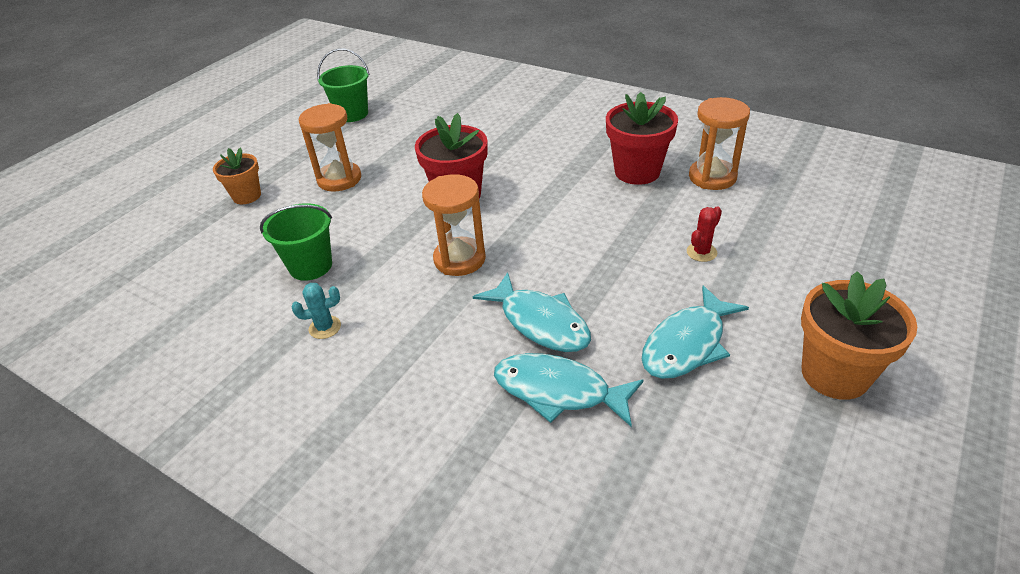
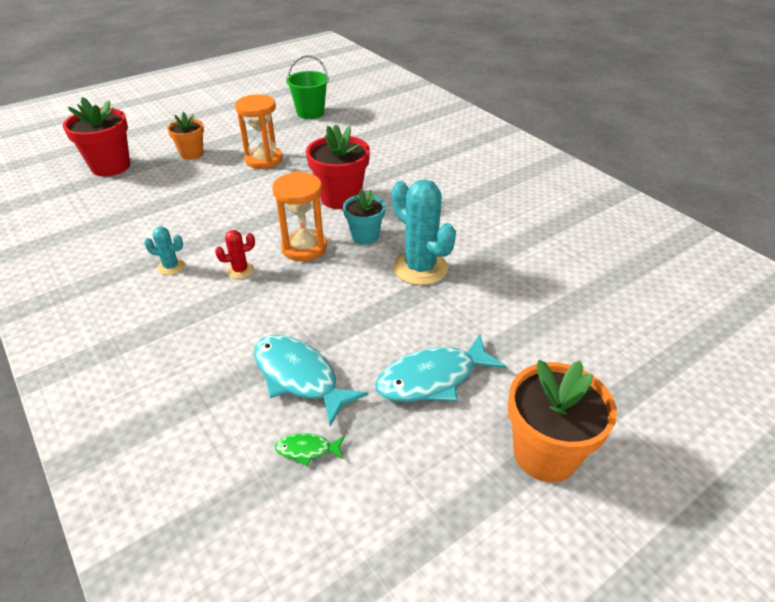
camera: 20 degrees right, 0 degrees up
(310, 266) = (195, 218): green bucket -> none
(514, 227) = (365, 236): none -> turquoise flower pot
(540, 322) = (327, 318): turquoise fish -> none
(594, 242) = (420, 268): none -> turquoise cactus
(622, 458) = (307, 450): none -> green fish
(637, 172) = (502, 221): red flower pot -> red flower pot (111, 166)
(701, 252) = (506, 306): red cactus -> red cactus (240, 270)
(712, 177) = (566, 245): orange hourglass -> none

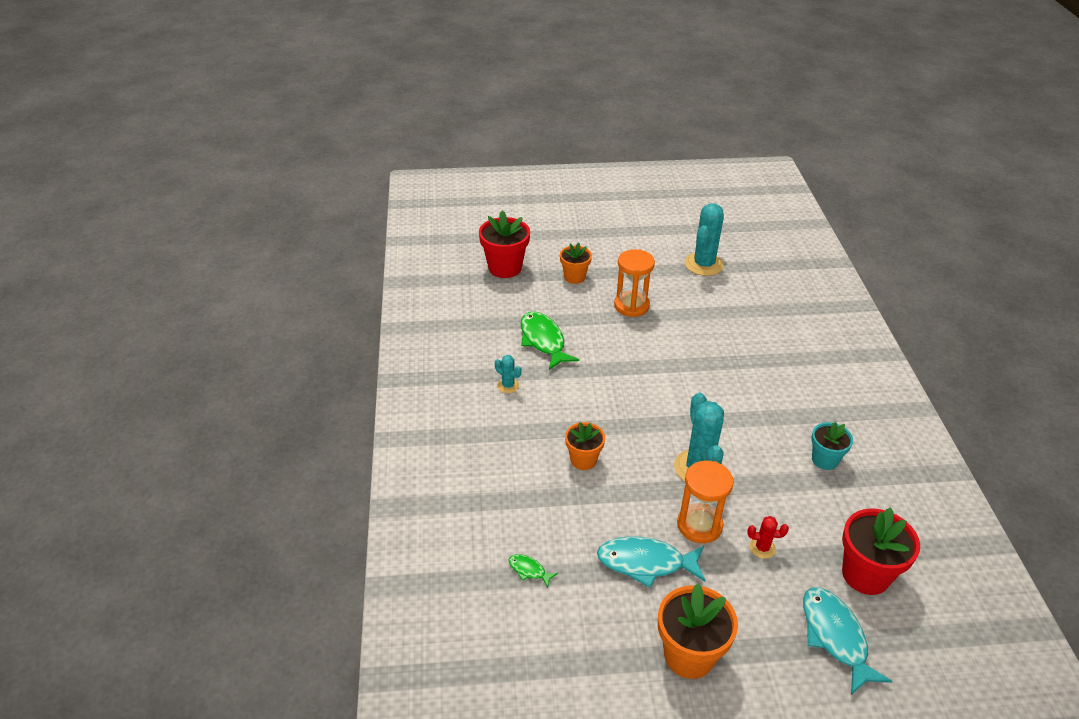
camera: 30 degrees right, 0 degrees up
(189, 214) = (543, 341): none -> green fish
(240, 270) = (556, 410): red cactus -> red cactus (762, 548)
(299, 306) = (583, 460): none -> orange flower pot
(299, 377) = (552, 516): turquoise fish -> turquoise fish (835, 636)
(304, 248) = (616, 409): orange hourglass -> orange hourglass (699, 525)
(310, 113) = (704, 264): green bucket -> turquoise cactus
(340, 198) = (674, 372): red flower pot -> red flower pot (865, 575)
(365, 236) = (672, 419): turquoise flower pot -> turquoise flower pot (824, 460)

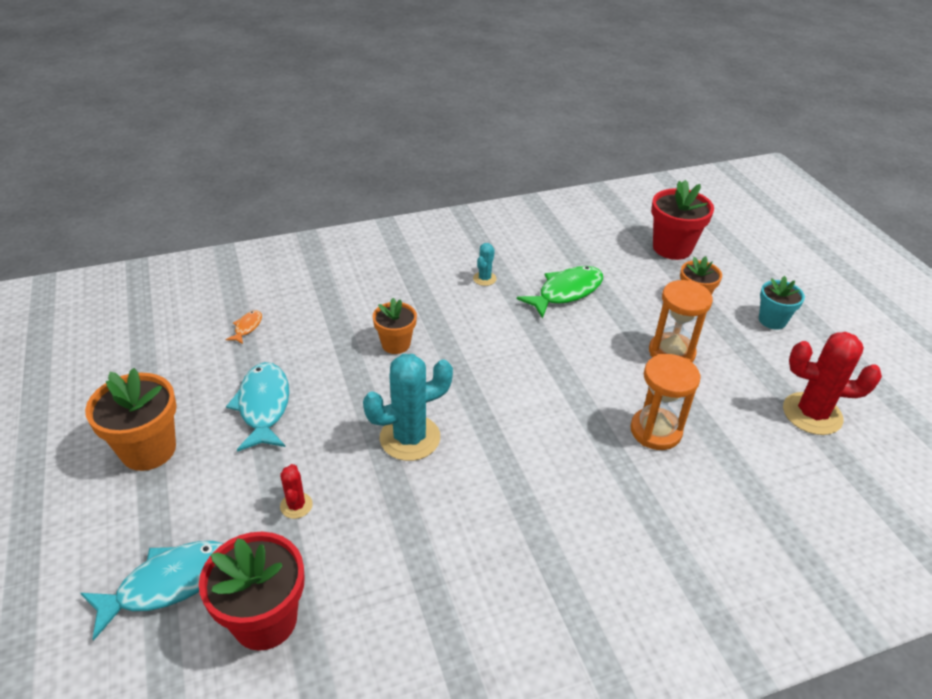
camera: 75 degrees right, 0 degrees up
(529, 570) = (247, 327): green fish -> orange fish
(699, 525) = (322, 445): orange hourglass -> orange hourglass (655, 431)
(704, 264) = (812, 414): turquoise cactus -> red cactus
(824, 460) = (463, 571): turquoise flower pot -> turquoise flower pot (772, 320)

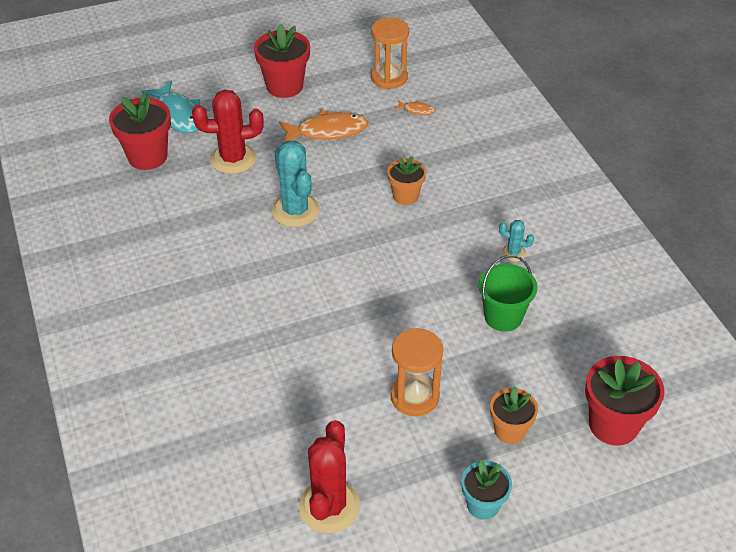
camera: 90 degrees right, 5 degrees up
(148, 450) = (284, 86): orange flower pot -> red flower pot
(263, 406) = (327, 131): turquoise fish -> orange fish
(296, 505) = (233, 159): red cactus -> red cactus, size x2.06
(566, 292) = (503, 317): green fish -> green bucket
(655, 431) = (304, 369): orange hourglass -> orange hourglass (389, 78)

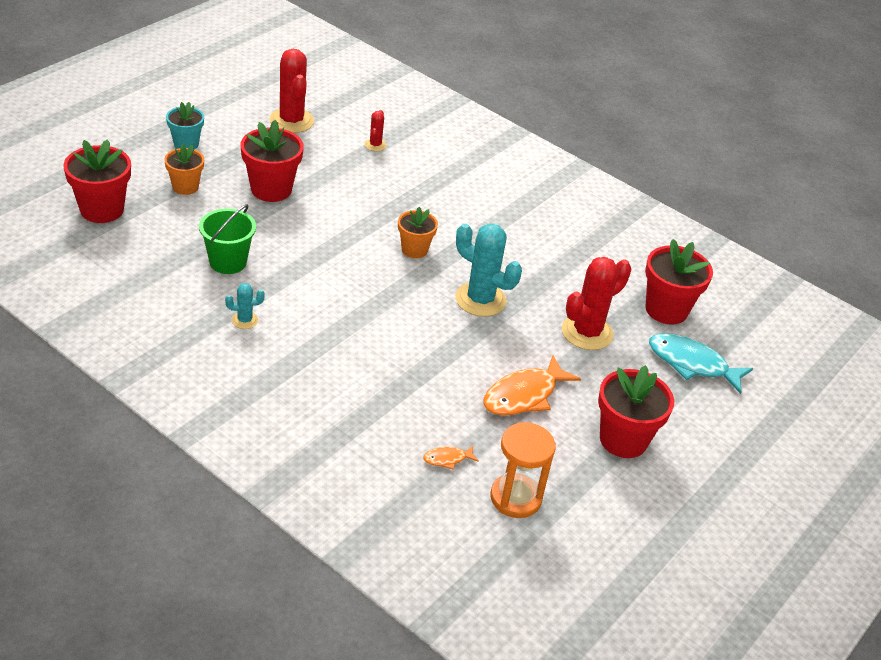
camera: 145 degrees right, 5 degrees down
(253, 428) = (375, 145): none -> red cactus
(405, 196) = (386, 346): orange flower pot -> orange flower pot (414, 250)
(414, 396) = (271, 189): orange hourglass -> red flower pot

